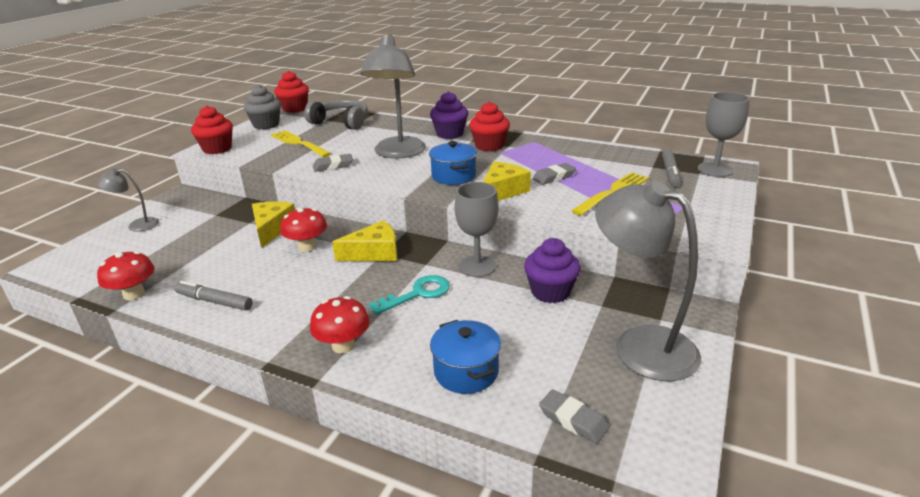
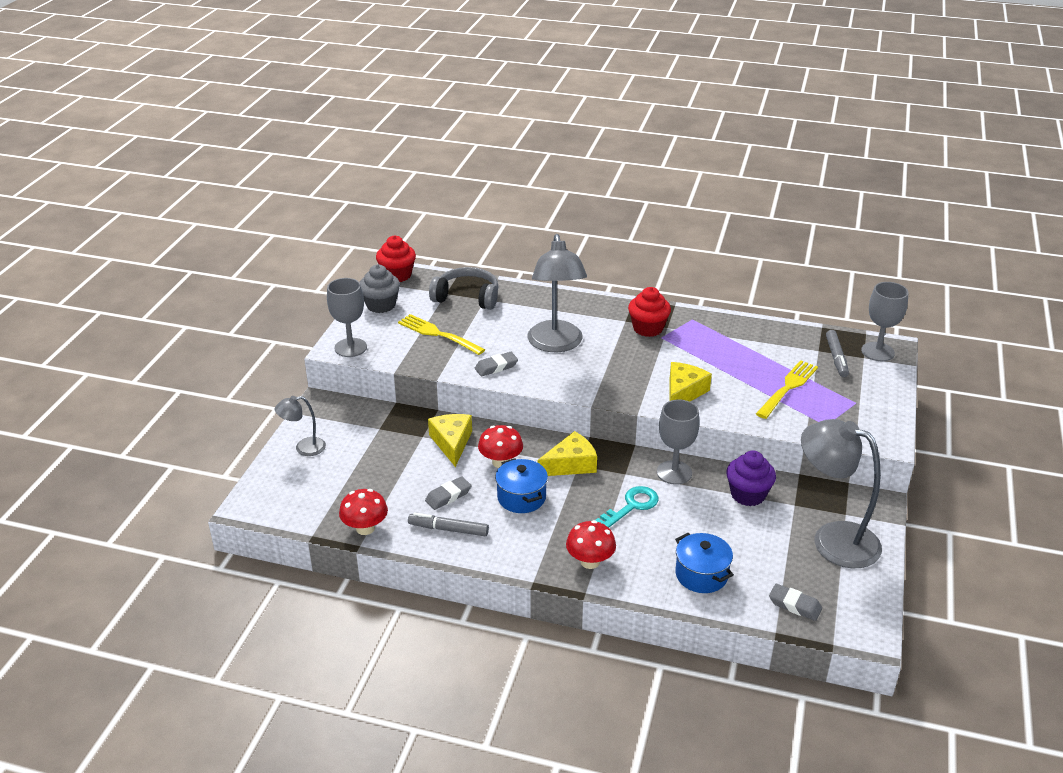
camera: 10 degrees left, 5 degrees up
(217, 149) = (350, 347): red cupcake -> grey goblet
(450, 134) = (598, 311): purple cupcake -> none
(453, 176) = (628, 374): blue pot -> blue pot (521, 497)
(554, 177) = (727, 370): grey eraser -> grey eraser (448, 496)

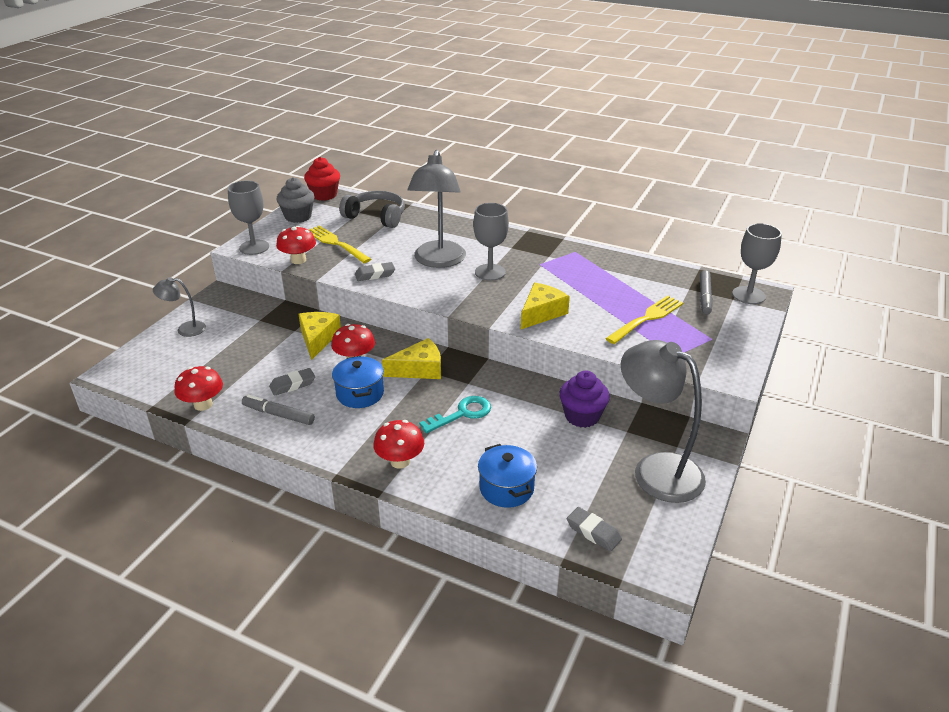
camera: 10 degrees right, 0 degrees up
(406, 358) = (298, 260): none -> red mushroom
(648, 328) = (530, 255): red cupcake -> none
(674, 472) = (516, 387): grey goblet -> grey goblet (490, 272)

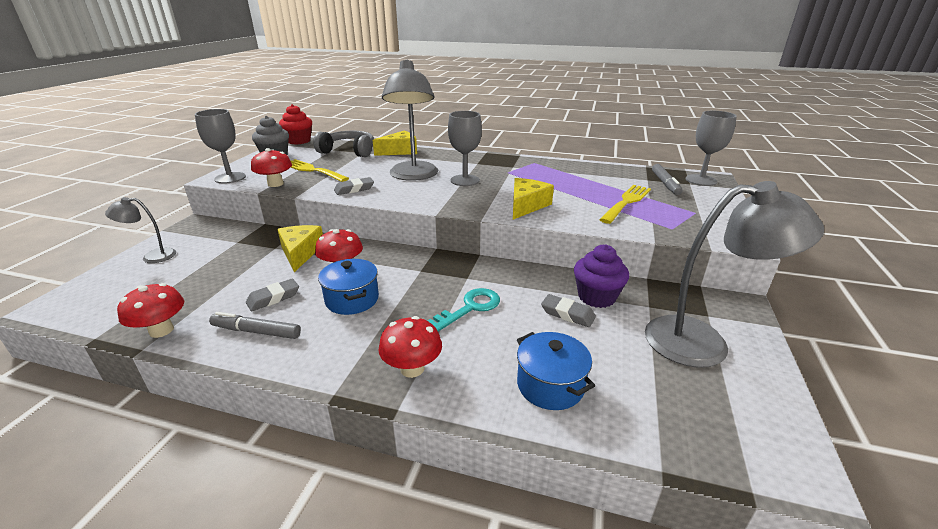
camera: 10 degrees left, 5 degrees down
(419, 369) = (412, 270): yellow cheese -> yellow cheese (400, 151)
(593, 532) = (679, 428): grey eraser -> grey eraser (567, 314)
(656, 469) = (703, 342): grey lamp -> grey lamp turned 150 degrees clockwise

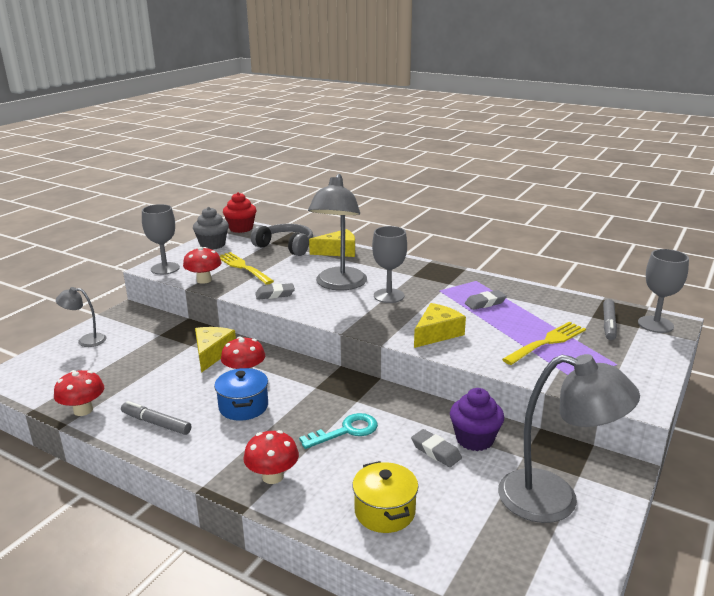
camera: 15 degrees right, 5 degrees down
(273, 298) = (177, 395): grey eraser -> grey eraser (485, 303)
(550, 385) = (385, 511): blue pot -> yellow pot

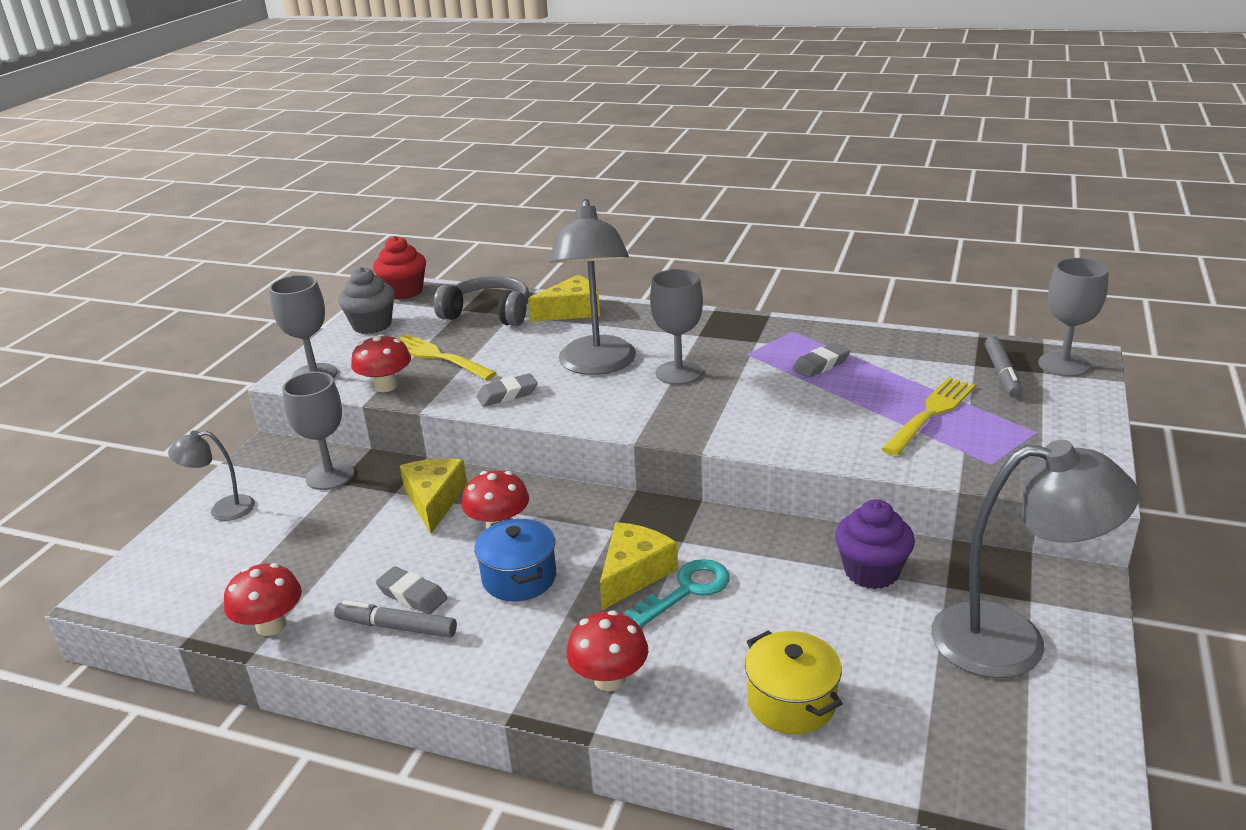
camera: 10 degrees left, 5 degrees up
(157, 330) = (330, 476): none -> grey goblet
(436, 451) = (825, 599): grey eraser -> grey eraser (412, 595)
(437, 333) = (773, 422): yellow cheese -> yellow cheese (634, 573)

